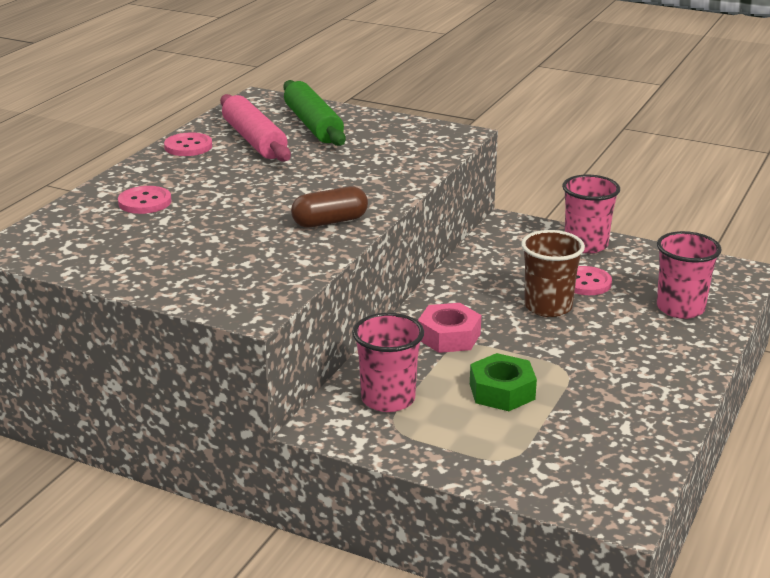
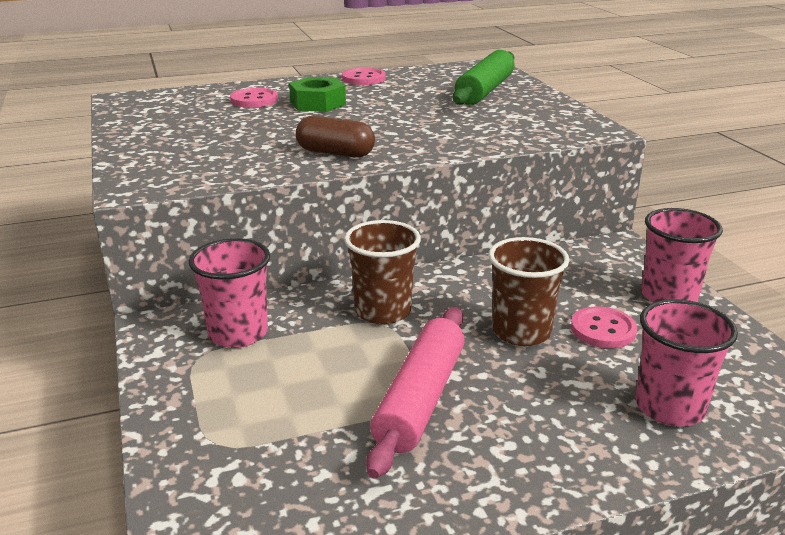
camera: 45 degrees right, 0 degrees up
(254, 140) = (417, 87): pink rolling pin -> pink rolling pin (420, 399)
(449, 336) = (383, 311): pink nut -> brown cup
(502, 391) = (332, 381): green nut -> green nut (317, 103)

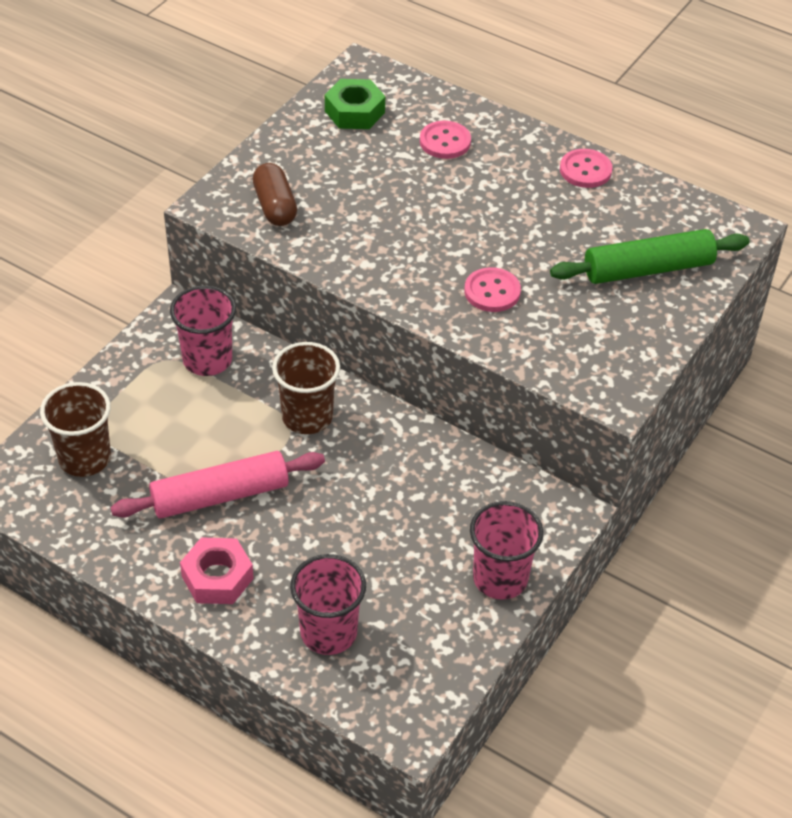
camera: 50 degrees right, 20 degrees up
(317, 103) = (481, 183): green nut -> green nut (354, 112)
(335, 153) = (378, 263): brown capsule -> brown capsule (275, 206)
(521, 332) = (353, 509): brown cup -> brown cup (84, 458)
(533, 449) = (217, 577): none -> pink nut
(603, 330) = (402, 556): pink button -> pink button (492, 291)

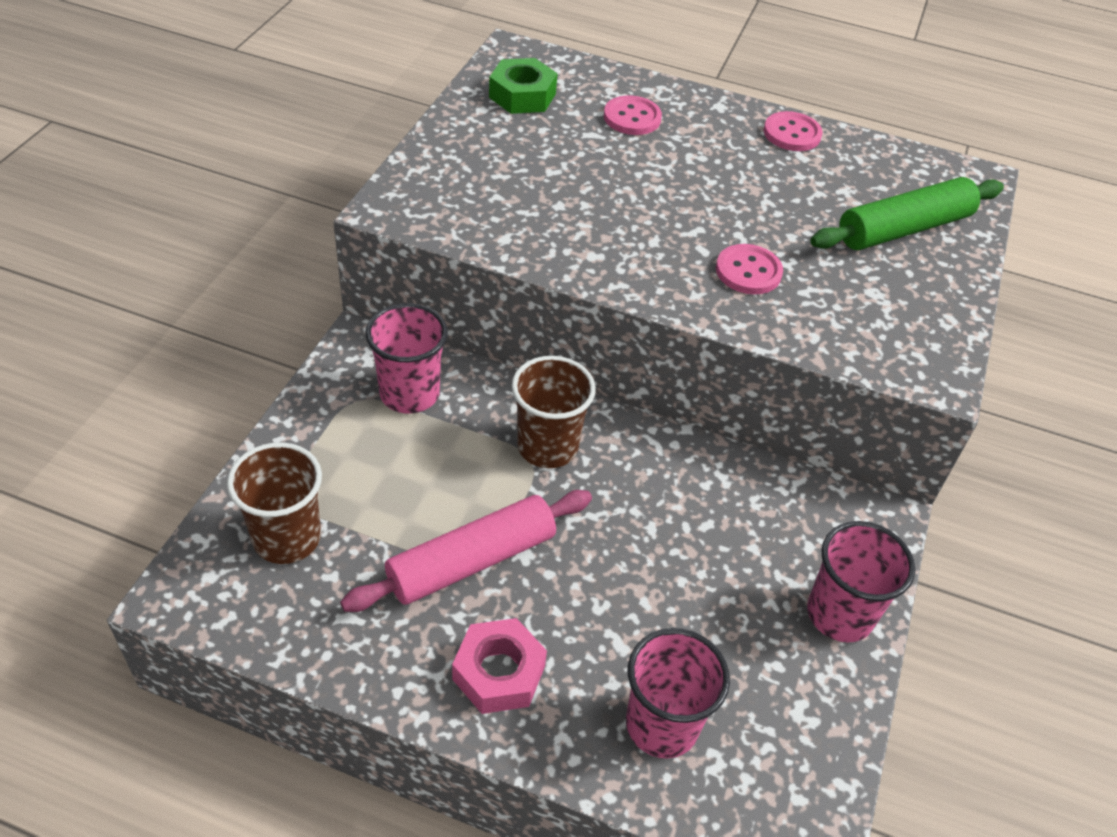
camera: 15 degrees left, 0 degrees up
(275, 206) = (466, 202): brown capsule -> none

